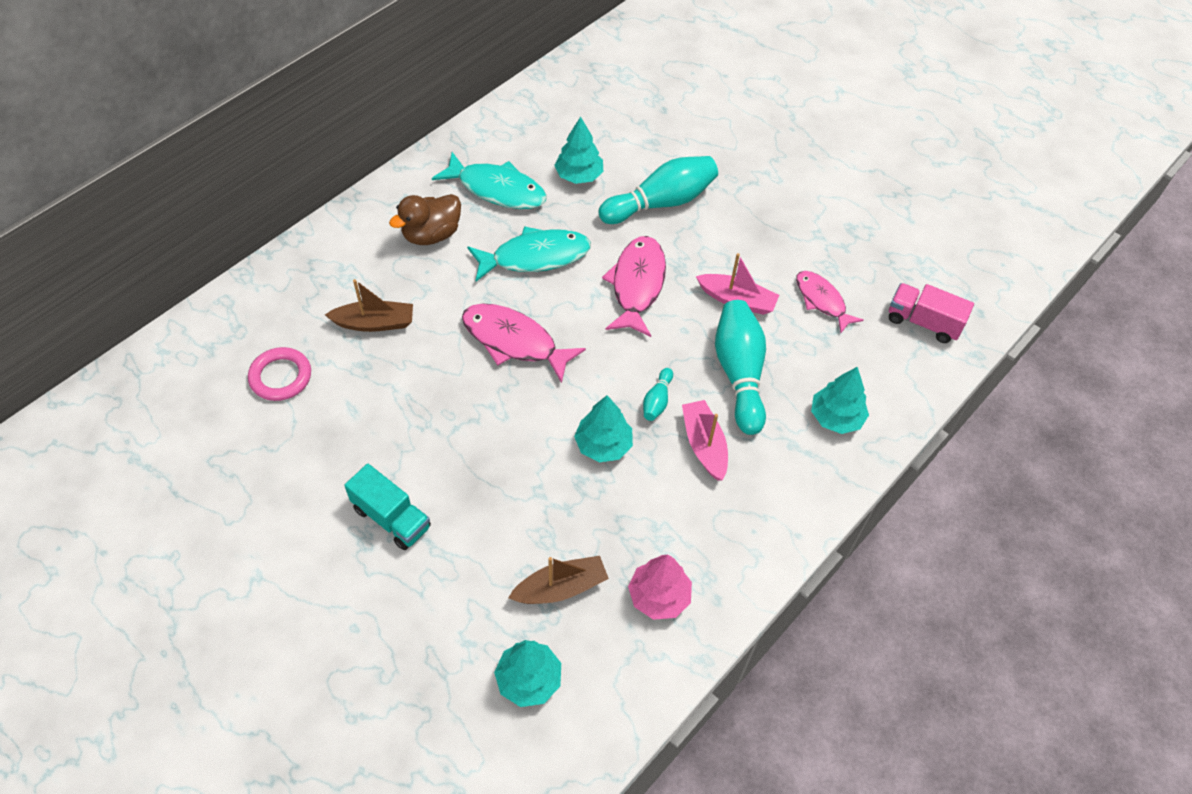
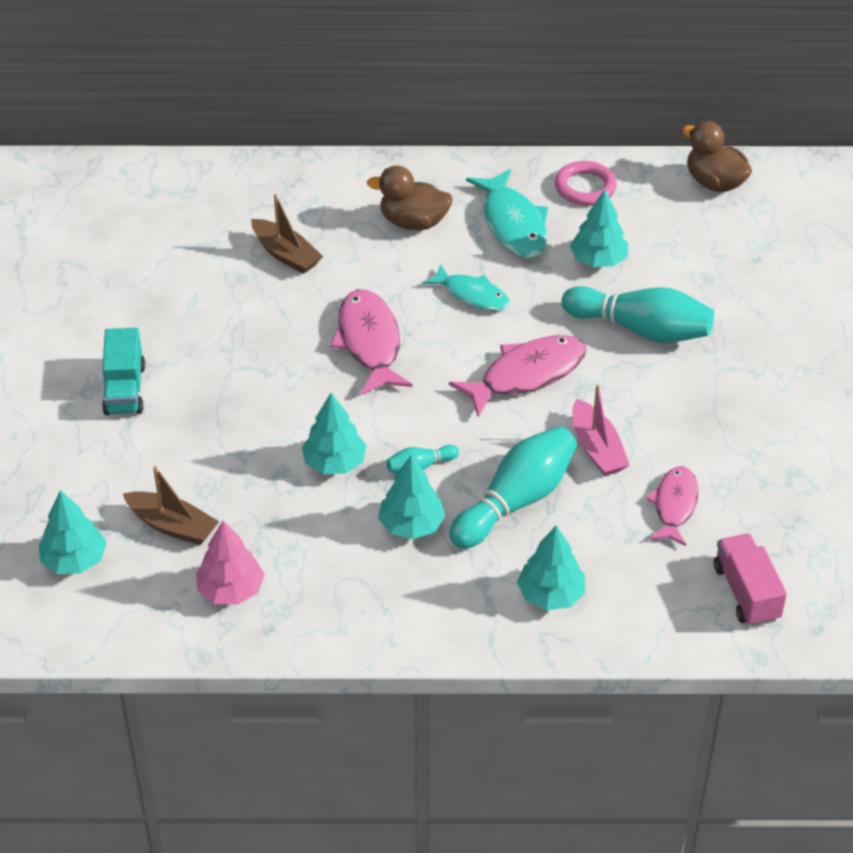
camera: 50 degrees right, 10 degrees down
(281, 377) = (175, 243): pink ring -> pink ring (585, 187)
(535, 257) = (472, 295): turquoise fish -> turquoise fish, size x0.65
(579, 77) = (714, 183): none -> brown duck
(704, 445) = (411, 525): pink boat -> turquoise tree

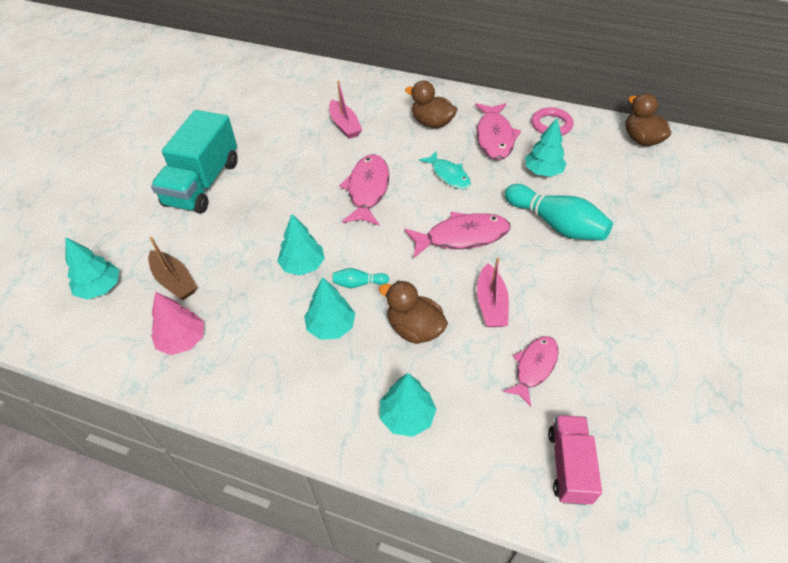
camera: 20 degrees right, 5 degrees up
(125, 389) = (203, 183): turquoise truck -> turquoise truck, size x1.73
(286, 254) = (344, 125): brown boat -> pink boat
(513, 224) = (494, 137): turquoise fish -> pink fish
(516, 501) = (414, 329): turquoise bowling pin -> brown duck

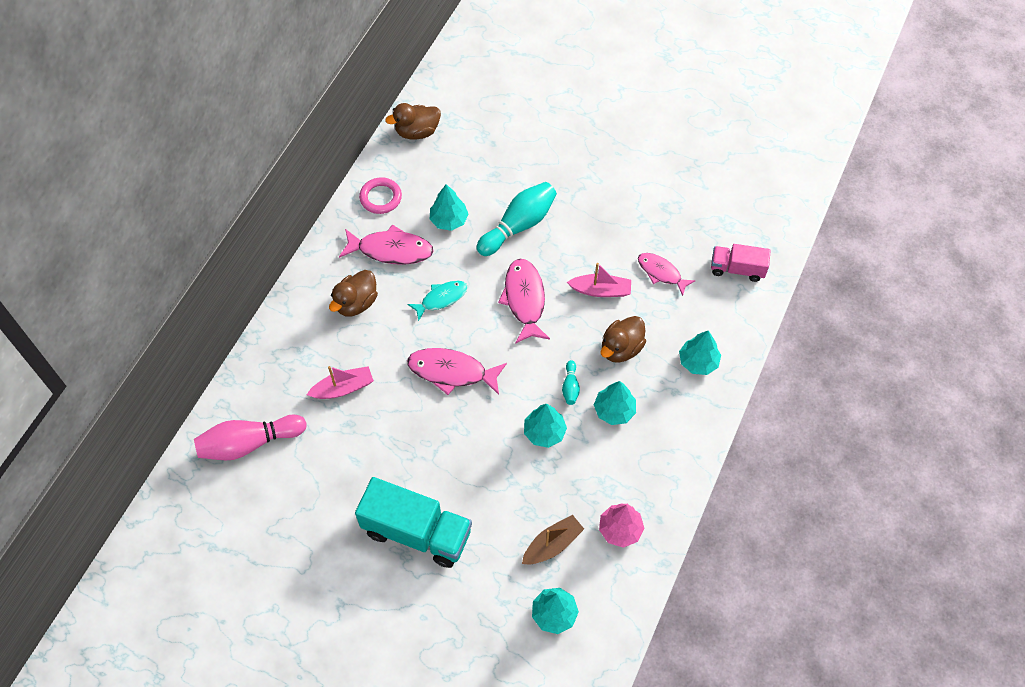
camera: 85 degrees left, 10 degrees up
(292, 84) = (249, 443): none -> pink bowling pin

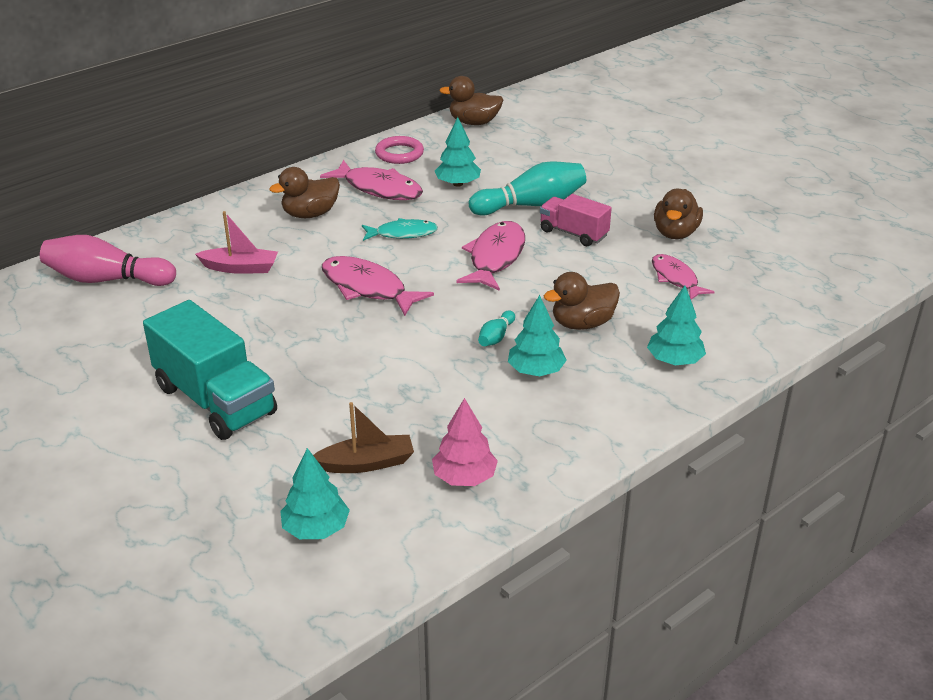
camera: 25 degrees right, 25 degrees down
(544, 432) = (435, 364): turquoise tree -> none
(601, 290) = (591, 273): pink boat -> none
(638, 220) = (675, 233): none -> brown duck
(737, 269) = (776, 299): pink truck -> pink truck (573, 233)

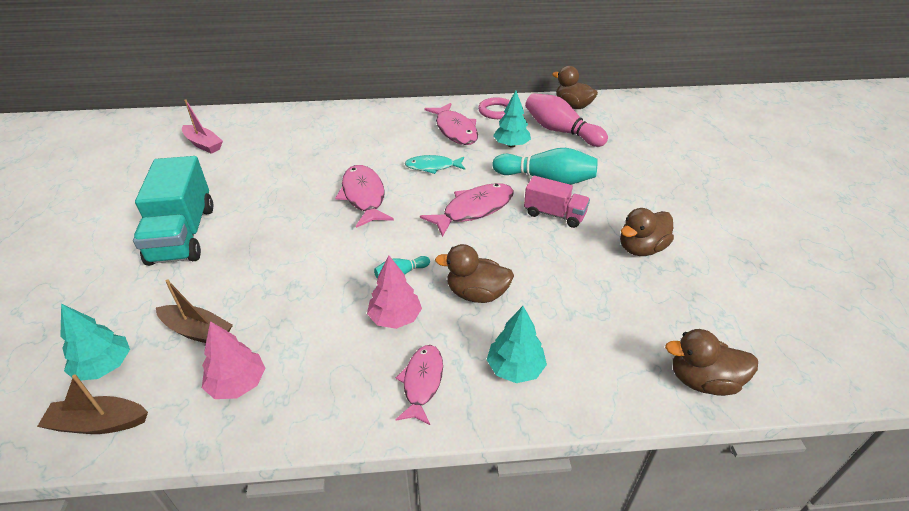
camera: 35 degrees right, 5 degrees up
(107, 279) = (236, 131): pink bowling pin -> pink bowling pin (561, 131)
(240, 268) = (310, 151): pink boat -> pink boat (203, 144)
(310, 214) = (393, 132): brown duck -> brown duck (703, 381)
(379, 562) = (99, 423): none -> brown boat
(402, 233) = (432, 167): turquoise fish -> turquoise fish turned 150 degrees clockwise
(536, 371) = (395, 318): turquoise tree -> pink tree
(573, 233) = (554, 214): pink truck -> pink truck turned 135 degrees clockwise
(676, 278) = (598, 290): pink fish -> pink fish (422, 382)

